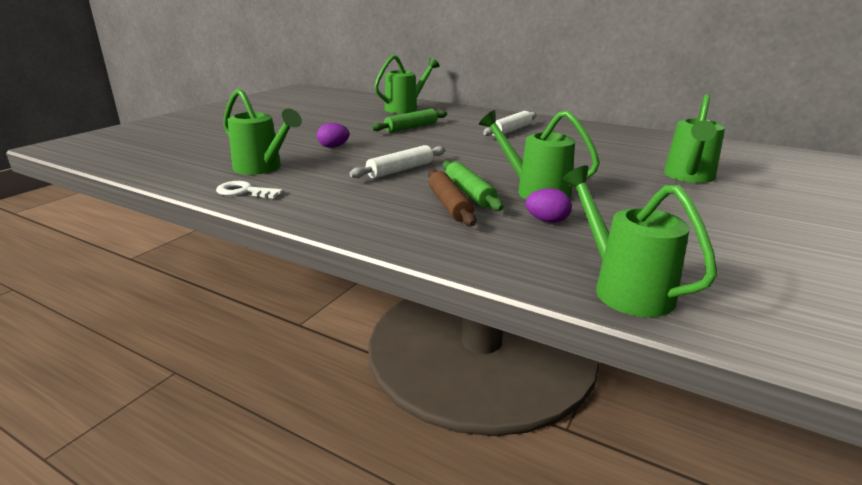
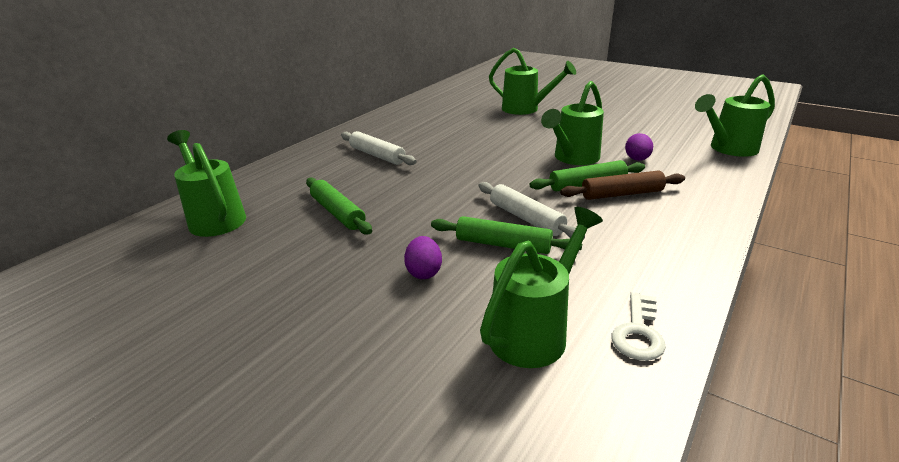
camera: 85 degrees left, 5 degrees up
(361, 163) = (503, 245): none -> green rolling pin

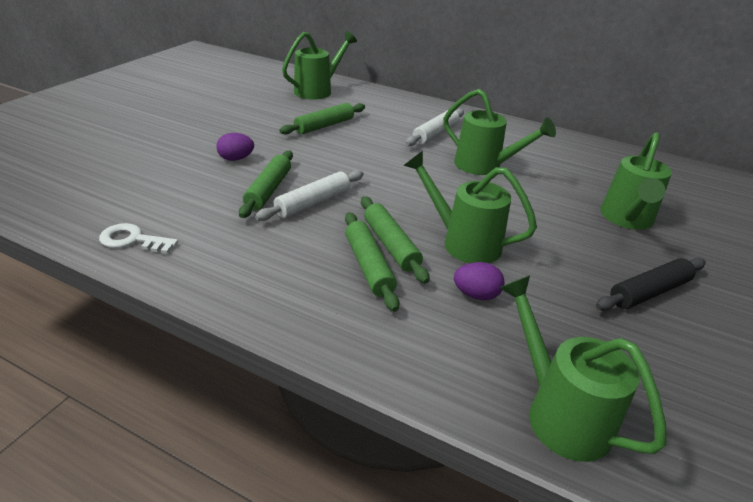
camera: 80 degrees right, 5 degrees up
(534, 332) = (153, 197): green watering can -> green watering can (484, 166)
(607, 116) = (649, 292): none -> black rolling pin
(622, 194) = (369, 266): brown rolling pin -> green rolling pin

